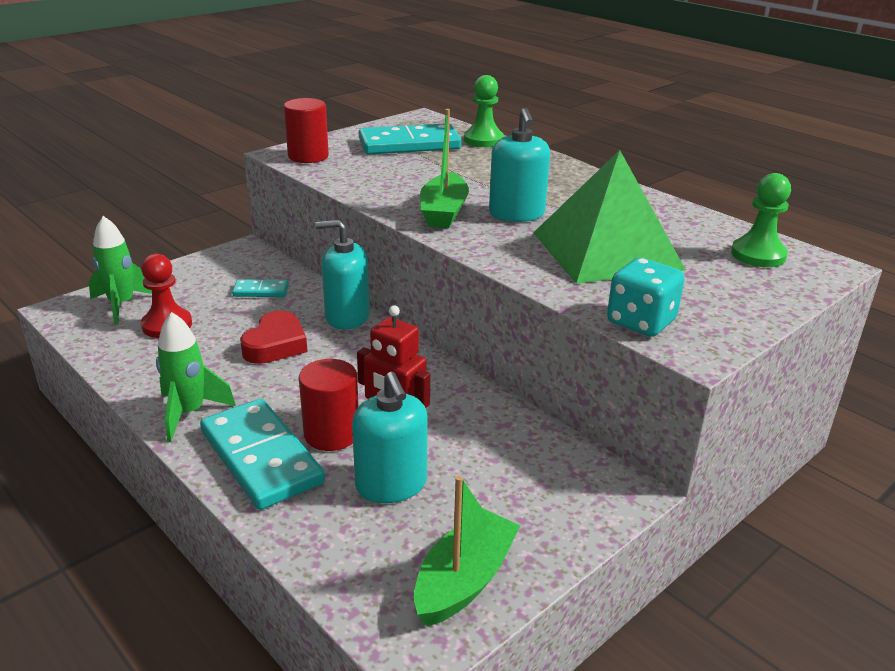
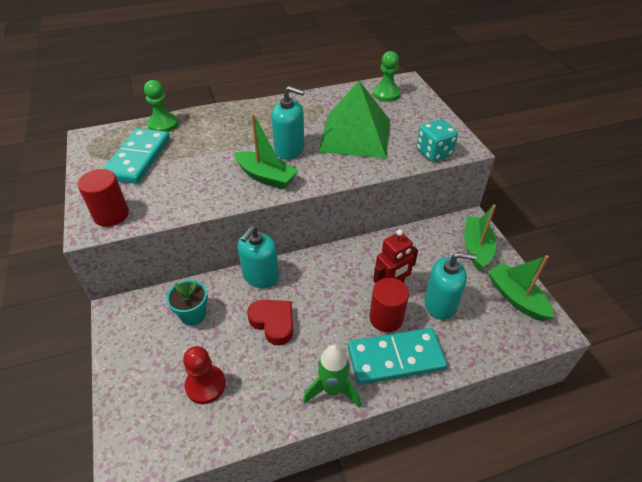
camera: 65 degrees left, 15 degrees up
(122, 305) = (151, 414): green rocket -> none
(261, 291) = (193, 315): turquoise domino -> turquoise flower pot
(559, 508) = (476, 248): none -> green boat

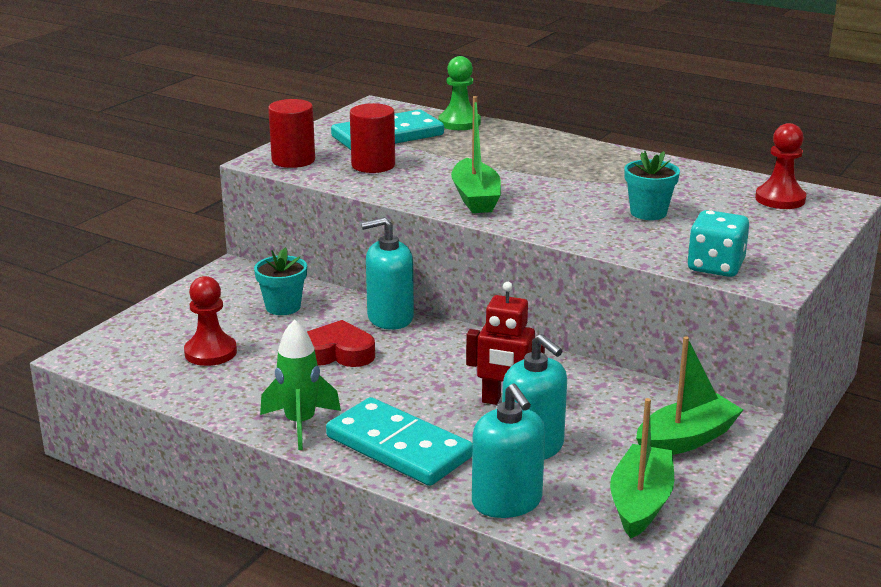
camera: 50 degrees right, 20 degrees down
(273, 323) = (337, 353): red heart -> red heart turned 90 degrees counterclockwise
(289, 149) = (545, 191): turquoise soap dispenser -> turquoise soap dispenser (507, 502)
(355, 135) = (648, 213): green pyramid -> turquoise flower pot
(386, 94) = (780, 199): green pawn -> red pawn
(386, 318) = (450, 418): red cylinder -> red cylinder (373, 165)

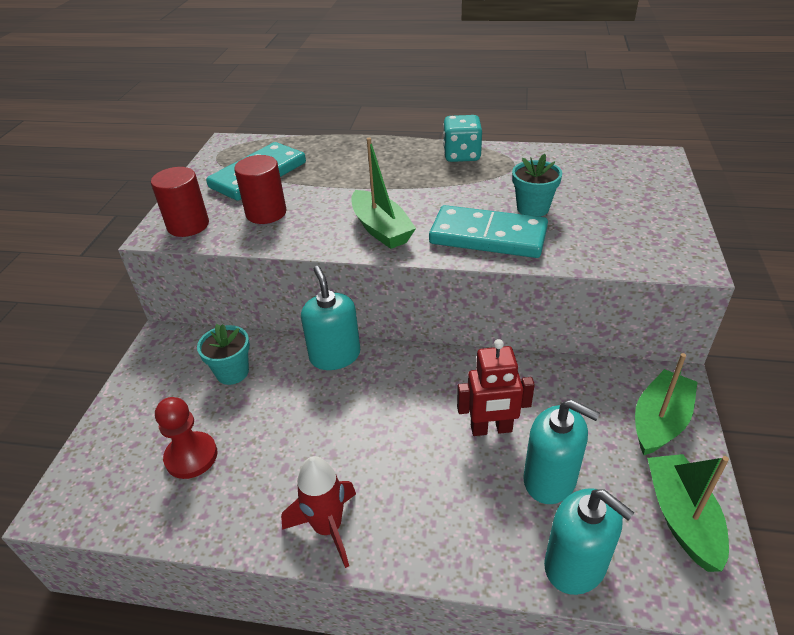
camera: 20 degrees left, 15 degrees up
(300, 424) = (328, 528): green rocket -> red rocket
(337, 353) = (312, 416): red heart -> none
(390, 318) = (335, 355): turquoise soap dispenser -> turquoise soap dispenser turned 105 degrees clockwise
(398, 447) = (436, 526): turquoise domino -> turquoise domino (488, 236)
(459, 123) = (310, 146): green pawn -> none
(715, 267) = (634, 257): turquoise dice -> turquoise dice (461, 155)
(780, 199) = (615, 167): red pawn -> none

